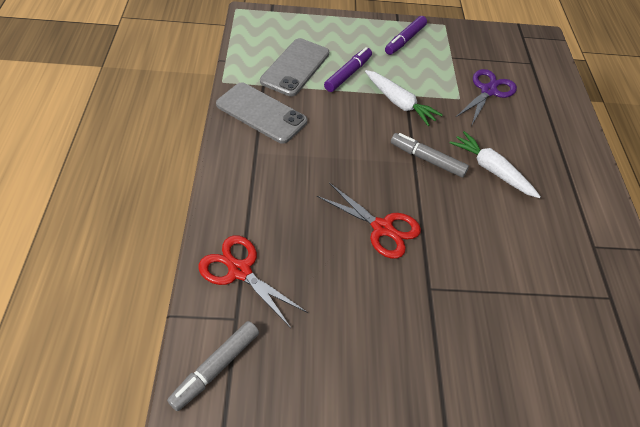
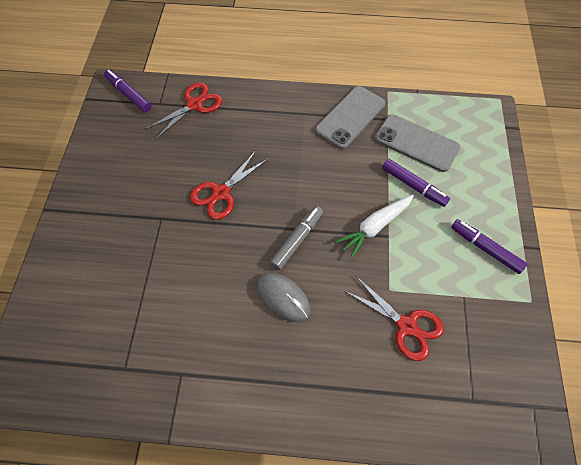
camera: 100 degrees right, 10 degrees up
(215, 368) = (129, 94): grey marker -> purple marker
(488, 91) = (406, 326): purple scissors -> red scissors
(491, 170) = (283, 298): white carrot -> grey mouse

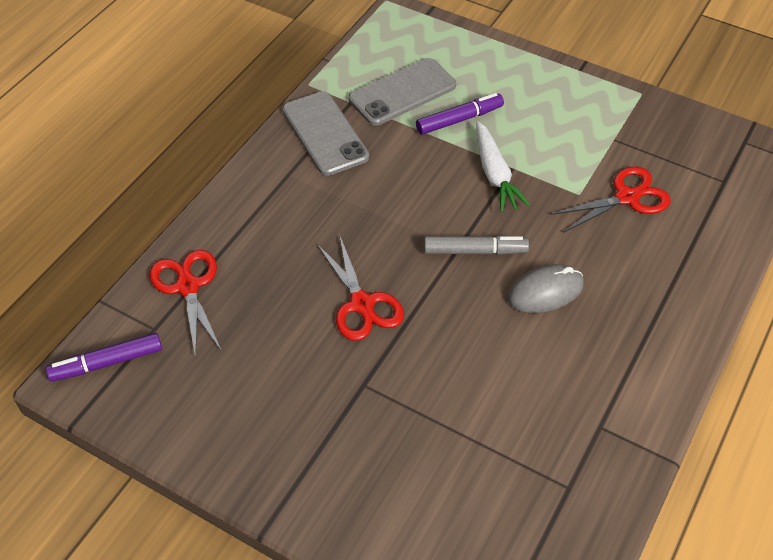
camera: 65 degrees left, 10 degrees down
(297, 240) = (475, 251): grey marker -> grey marker turned 120 degrees clockwise
(485, 248) = (568, 98): purple marker -> none

